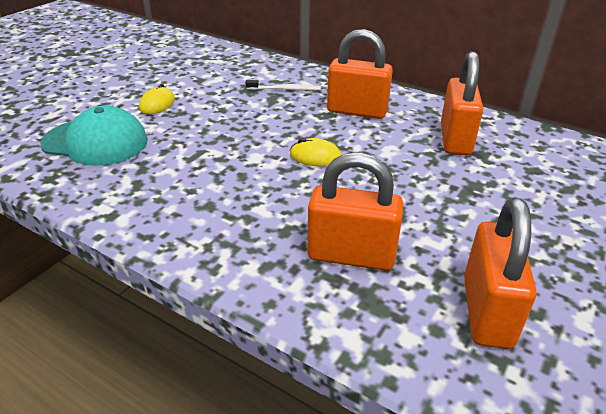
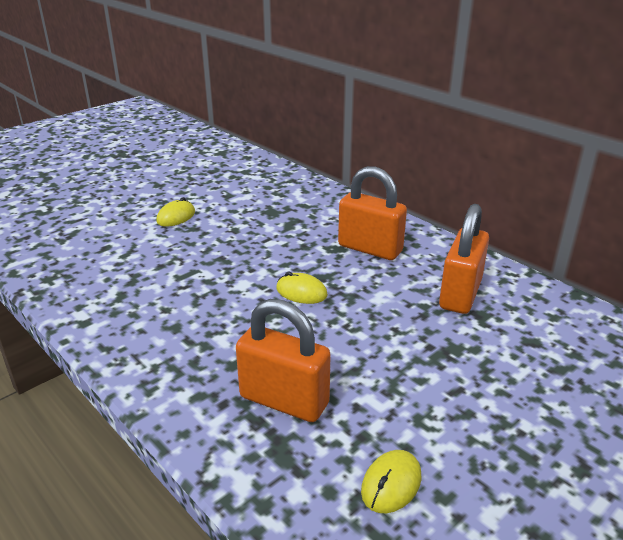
camera: 15 degrees right, 5 degrees down
(95, 142) = (103, 248): turquoise cap -> none
(285, 89) = (307, 215): white toothbrush -> none
(487, 311) = (391, 484): orange padlock -> yellow mouse

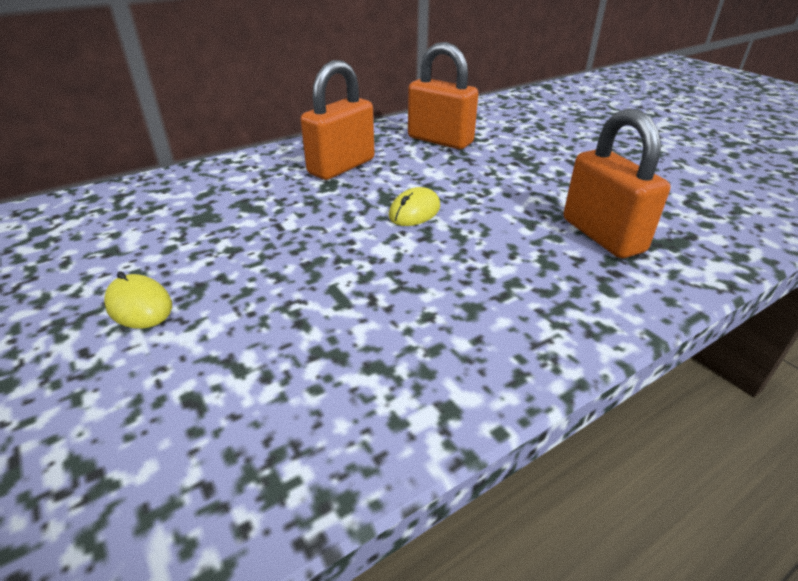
camera: 80 degrees left, 5 degrees up
(284, 400) = (602, 235): orange padlock -> orange padlock turned 60 degrees counterclockwise
(391, 484) = (685, 198): yellow mouse -> none

